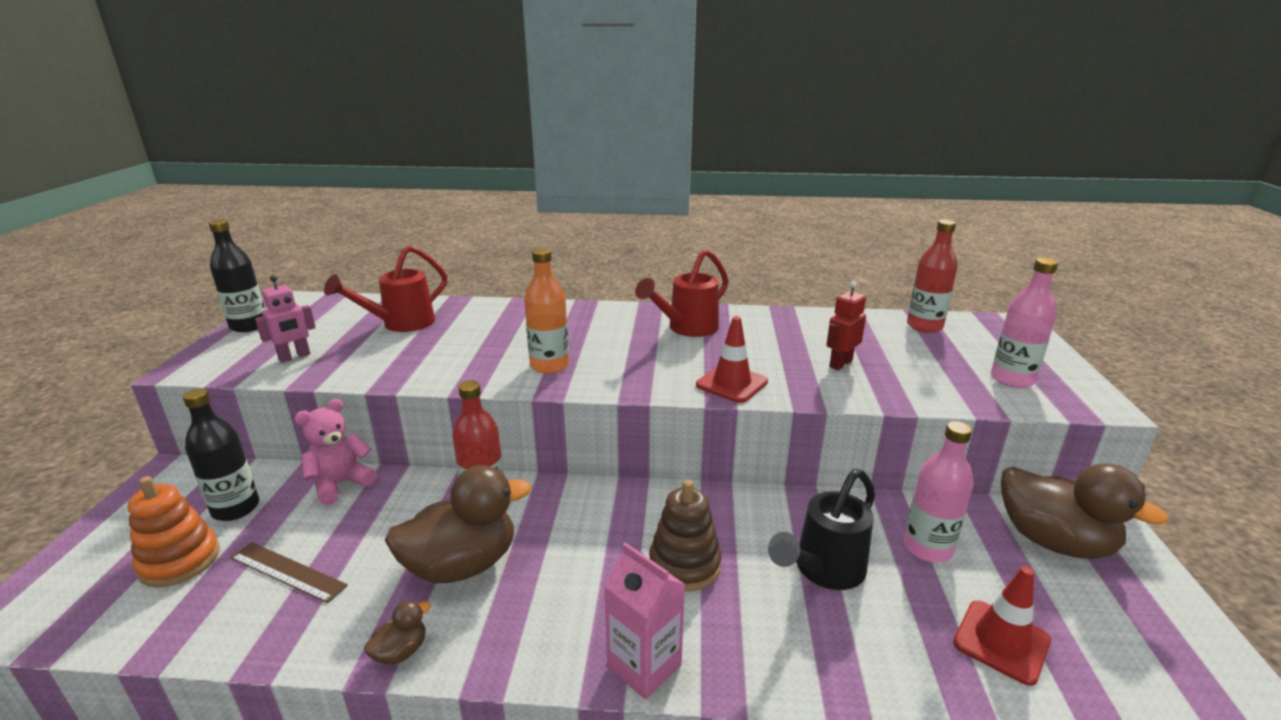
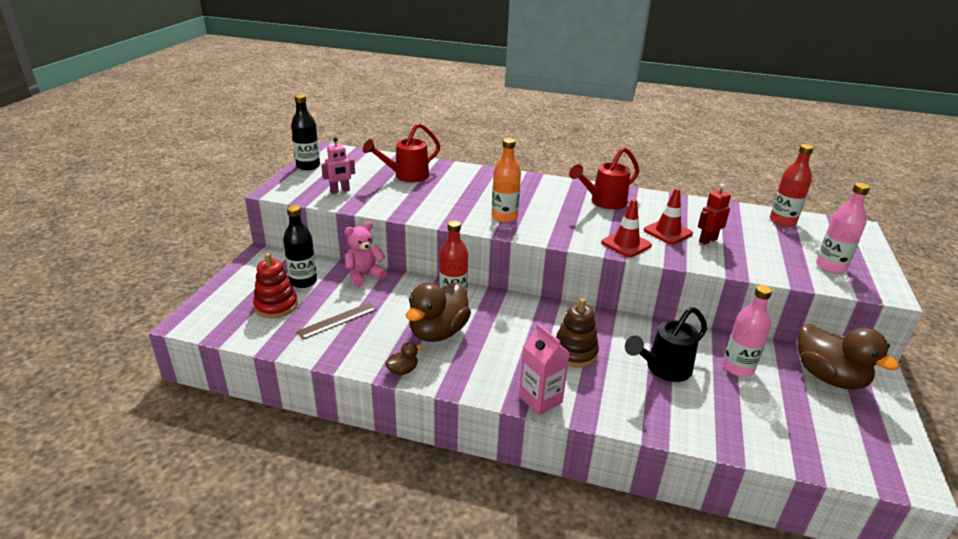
camera: 10 degrees right, 5 degrees up
(180, 561) = (276, 306): orange stacking toy -> red stacking toy
(288, 571) = (337, 320): brown ruler -> brown ruler turned 75 degrees counterclockwise
(462, 565) = (438, 332): brown duck -> brown duck turned 135 degrees clockwise
(1001, 641) = (765, 423): red traffic cone -> red traffic cone (668, 232)

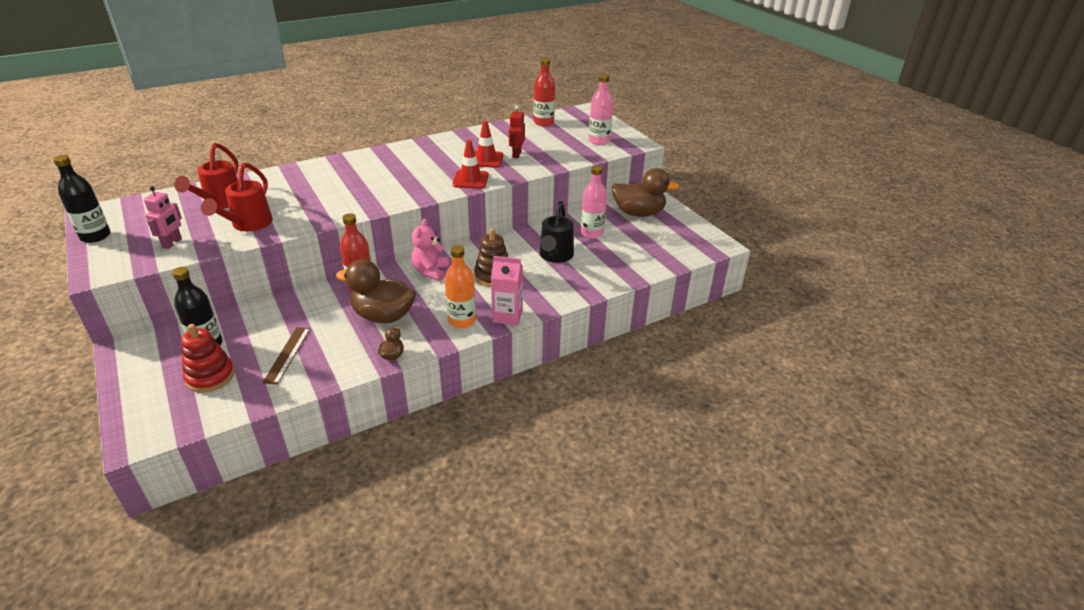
camera: 45 degrees left, 5 degrees up
(364, 276) = (261, 310): pink teddy bear -> pink teddy bear (431, 271)
(438, 332) = (383, 316): brown duck -> brown duck turned 120 degrees clockwise
(504, 217) = (358, 199): orange bottle -> orange bottle (462, 320)
(603, 202) = (417, 157): red watering can -> red watering can (248, 225)

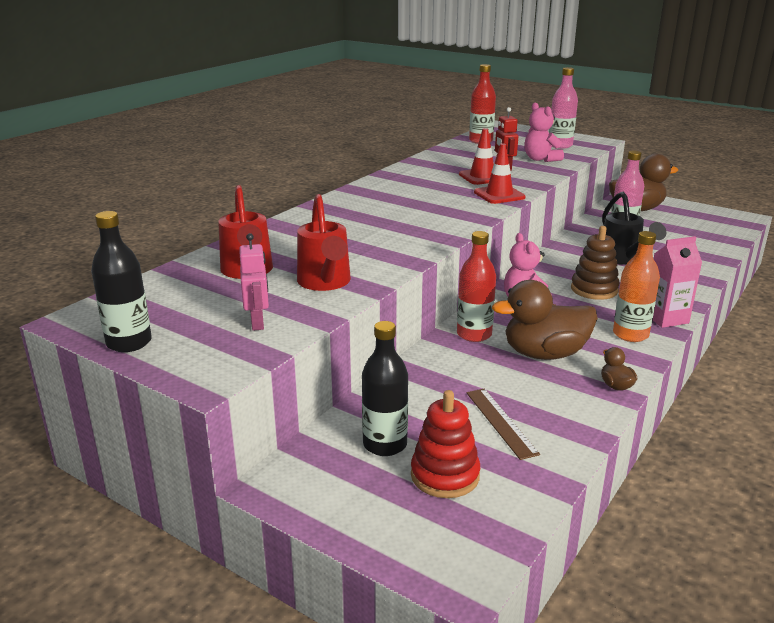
camera: 25 degrees left, 10 degrees down
(559, 152) = (540, 159): none -> pink teddy bear

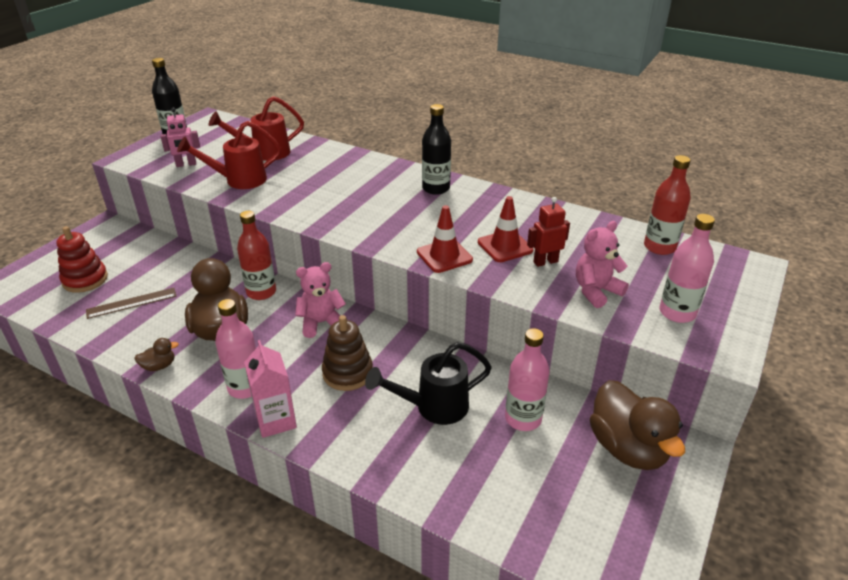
camera: 85 degrees right, 10 degrees up
(385, 444) = (127, 257): black bottle -> black bottle (436, 188)
(630, 334) = (245, 387): orange bottle -> pink bottle

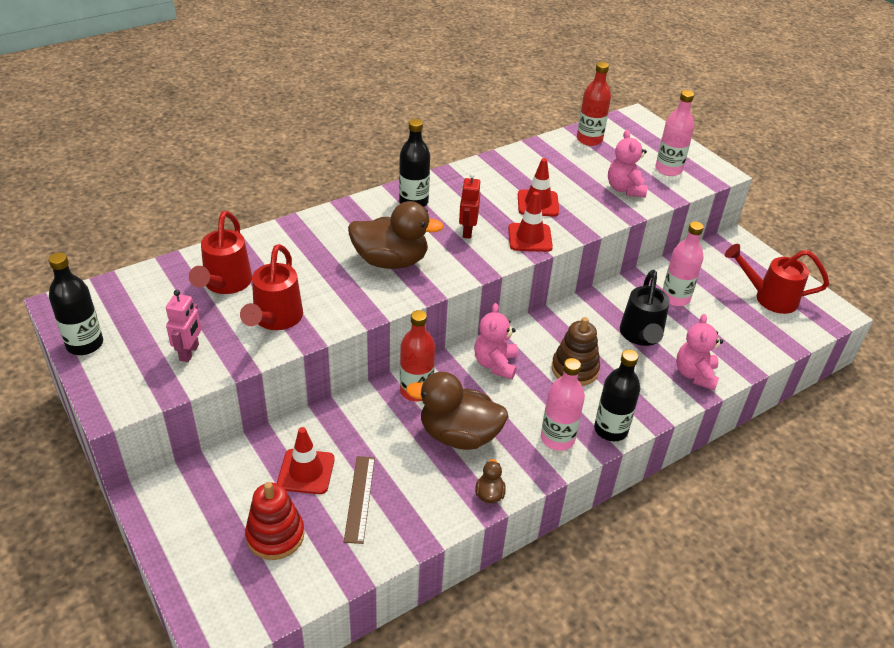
camera: 65 degrees left, 5 degrees up
(150, 272) = (306, 472): none -> red traffic cone
(276, 420) = (610, 430): pink carton -> black bottle
(402, 467) = (695, 374): none -> pink teddy bear
(545, 262) = (573, 194): red robot -> red robot (467, 231)
(606, 508) = (768, 298): none -> red watering can
(628, 448) = (724, 265): brown duck -> brown duck (391, 261)

